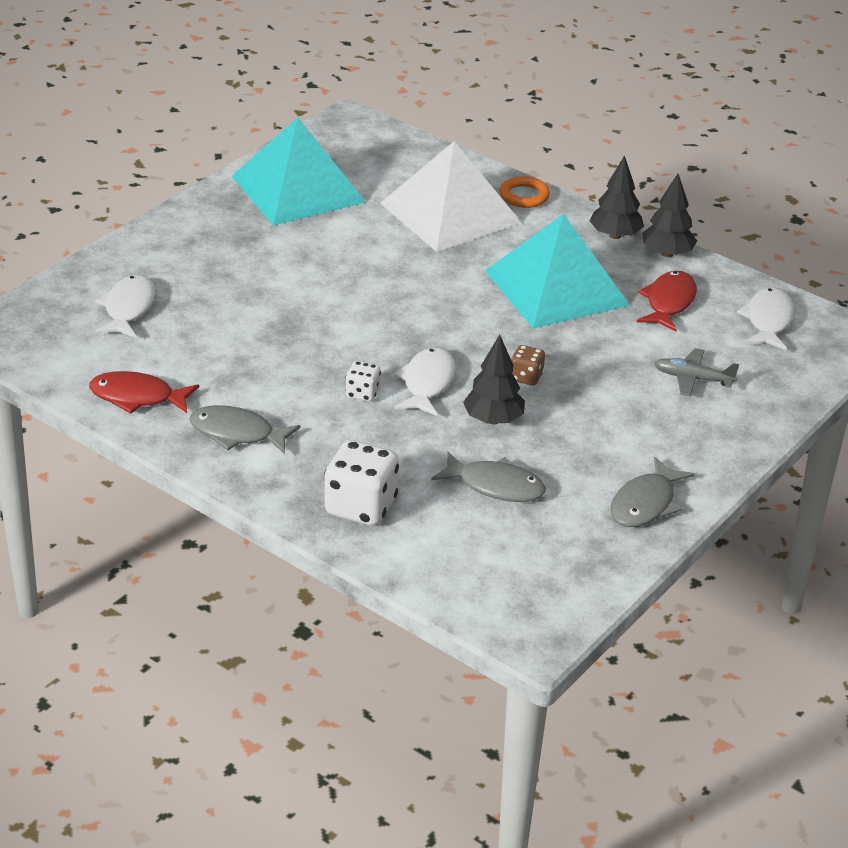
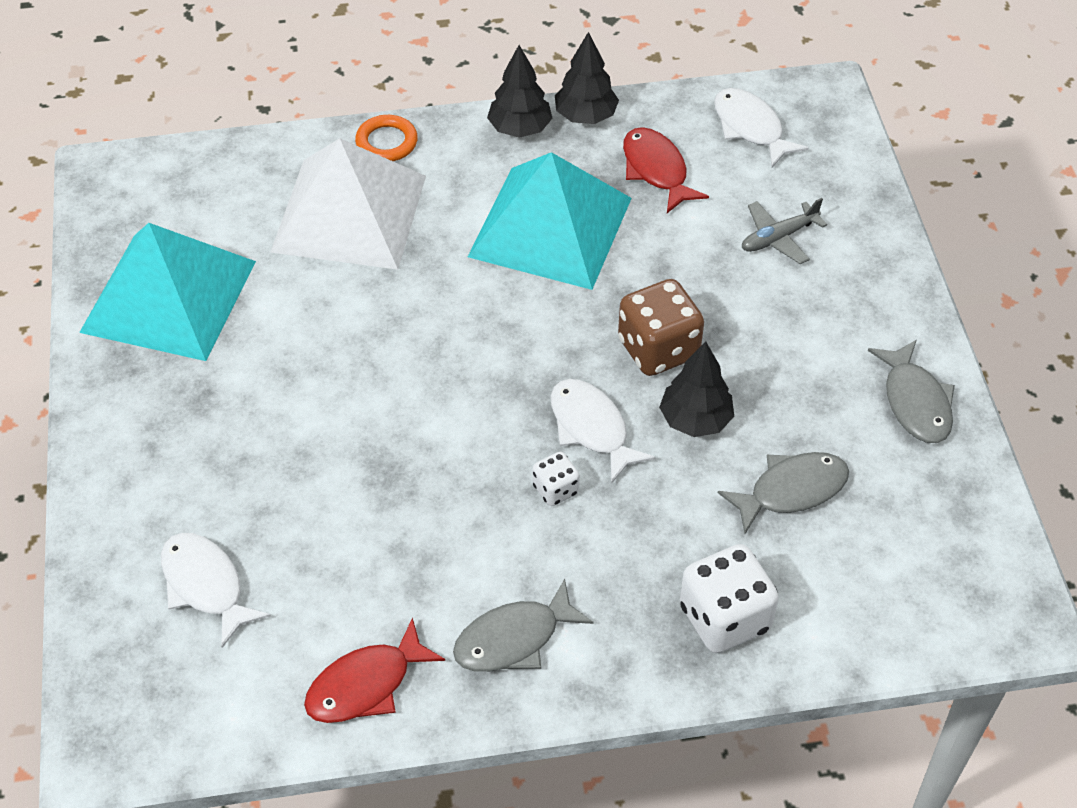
camera: 45 degrees left, 15 degrees up
(526, 377) = (658, 349): brown dice -> brown dice, size x1.90

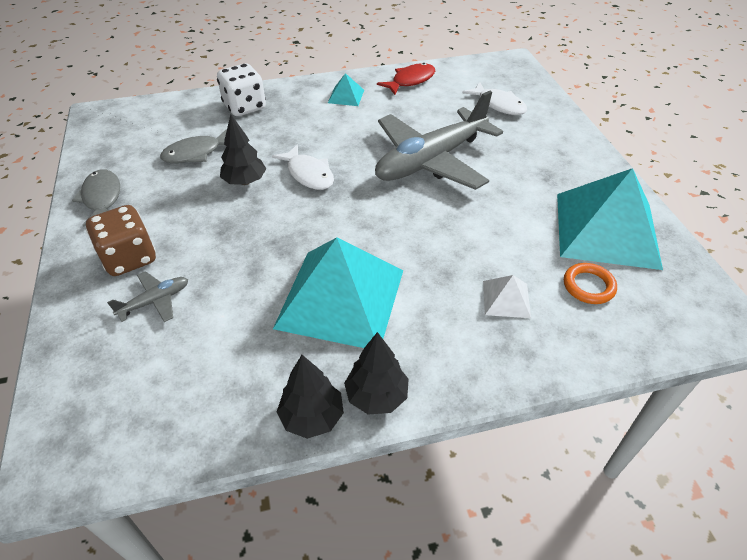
camera: 175 degrees right, 5 degrees down
(349, 213) = (506, 299): white pyramid -> white pyramid, size x0.42
(382, 443) = (431, 161): none -> grey plane
(386, 142) = (499, 370): orange ring -> orange ring (588, 286)
(514, 639) = (346, 96): grey fish -> turquoise pyramid
(555, 489) = (329, 147): white dice -> none
(656, 170) = (247, 358): red fish -> none
(658, 349) = (263, 217): brown dice -> brown dice (129, 258)
(750, 128) = (146, 414): white fish -> none

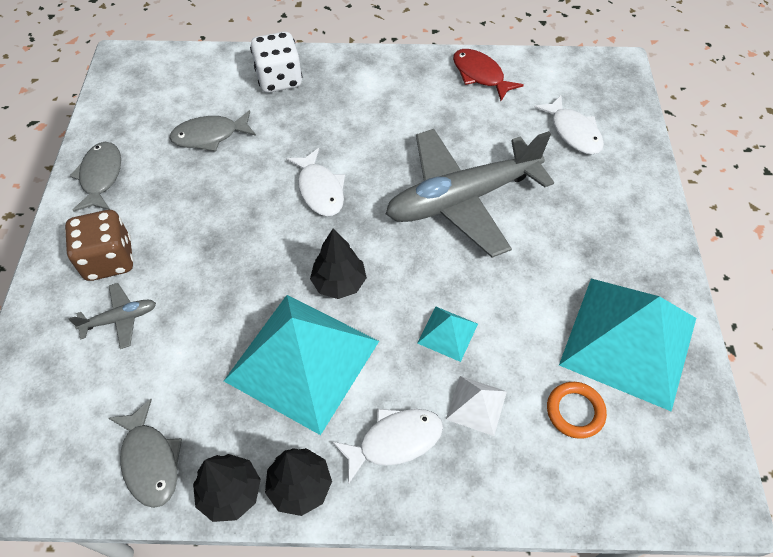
camera: 15 degrees right, 10 degrees up
(223, 409) = (150, 460): none -> grey fish
(245, 181) = (249, 185): black tree -> black tree (339, 283)
(346, 96) = (397, 85): turquoise pyramid -> turquoise pyramid (448, 333)
(410, 81) = (480, 75): red fish -> red fish turned 105 degrees counterclockwise
(448, 341) = (394, 441): none -> white fish

